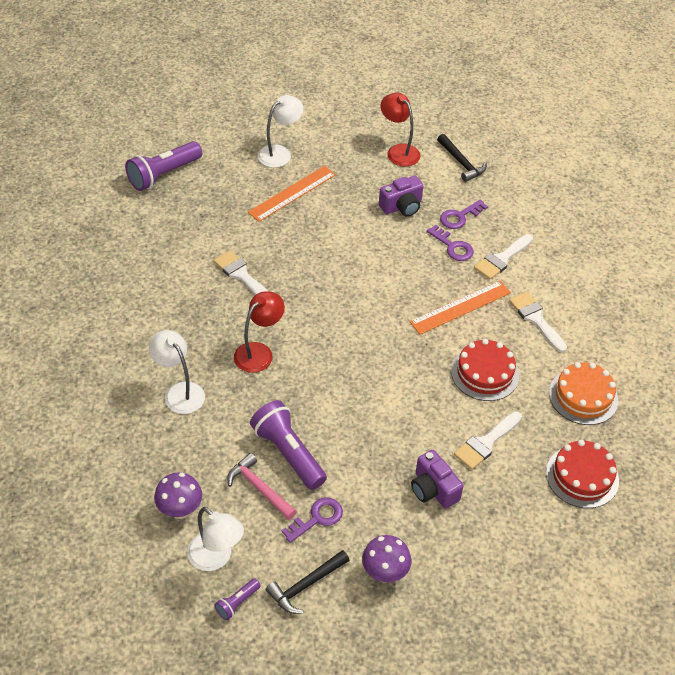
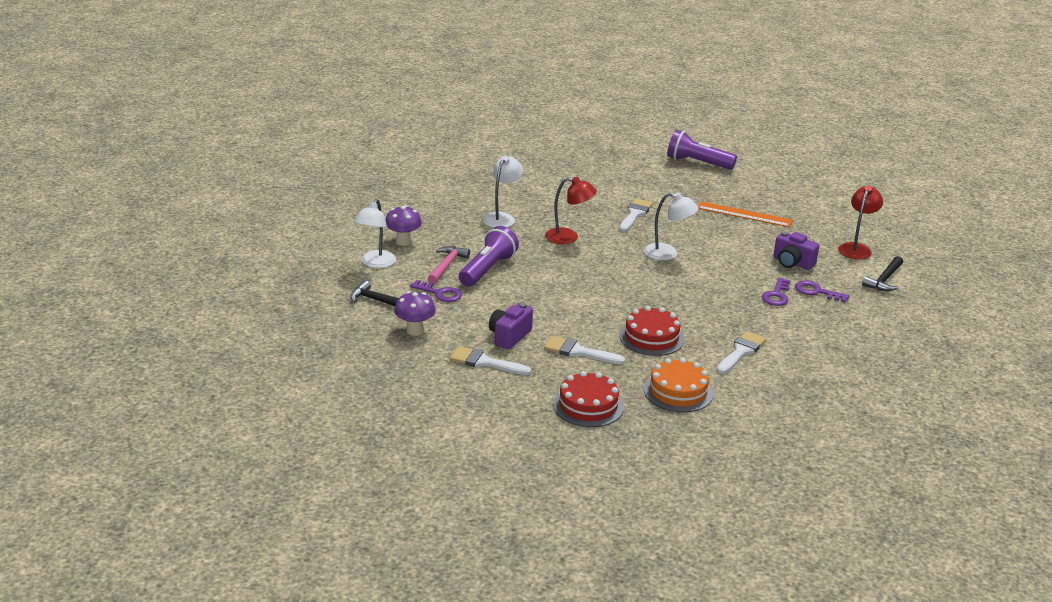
camera: 65 degrees right, 20 degrees down
(237, 603) = (346, 279): purple flashlight -> none
(280, 153) = (781, 200): white lamp -> white lamp (667, 254)
(460, 307) = (711, 312): orange ruler -> none
(502, 259) = (792, 321): white brush -> white brush (484, 362)

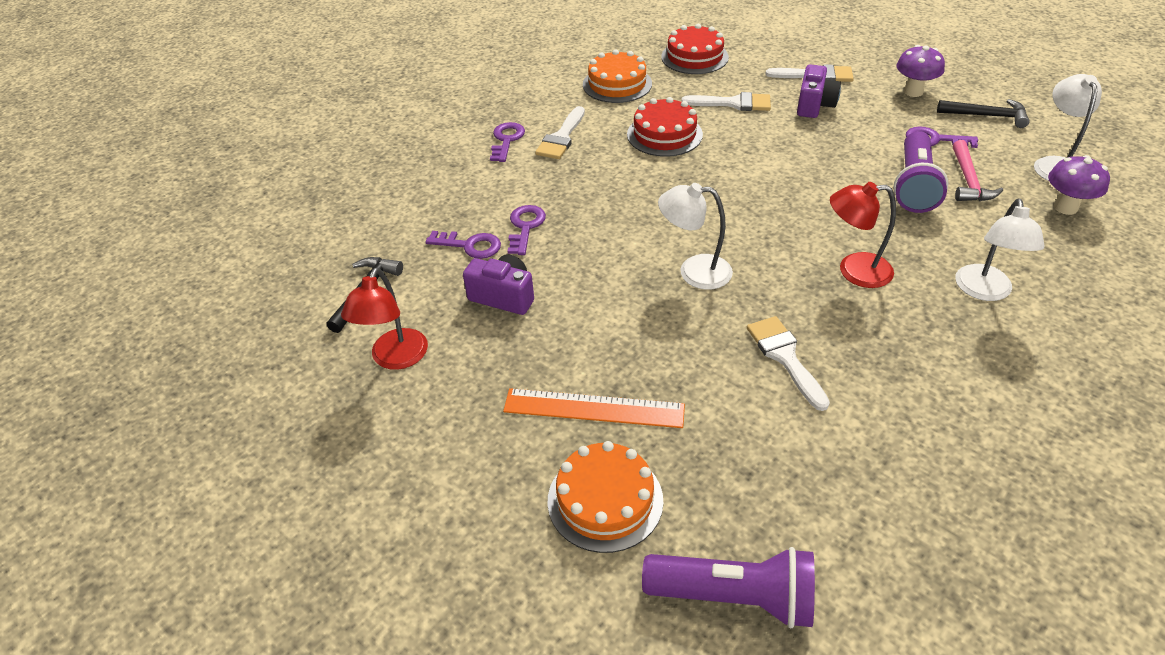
camera: 170 degrees right, 15 degrees up
(635, 214) = (785, 357): white brush -> white brush turned 150 degrees clockwise
(744, 190) = (605, 500): none -> orange cake
(790, 359) = (506, 140): none -> purple key

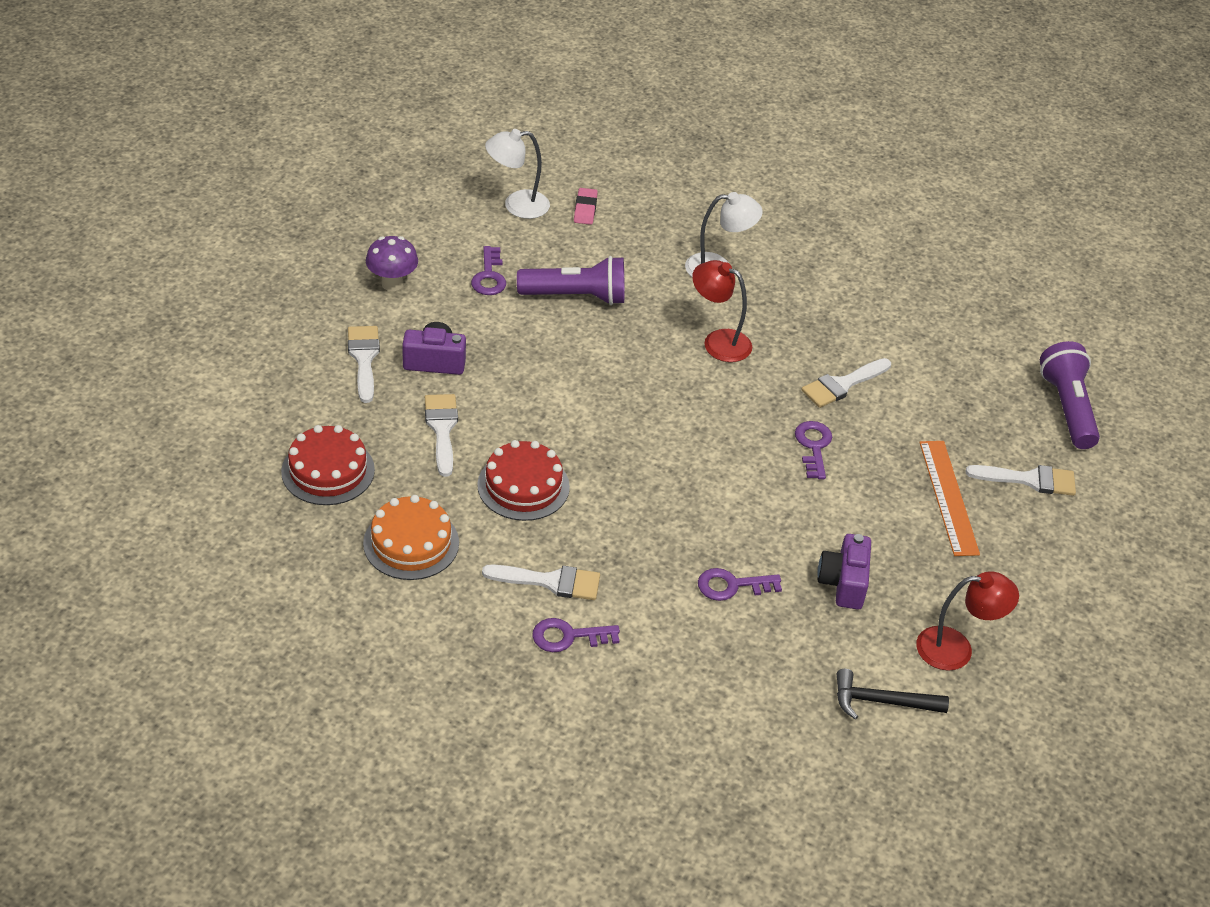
camera: 110 degrees left, 0 degrees up
(470, 245) = (778, 627): purple key -> purple key (813, 446)
(605, 500) = (1029, 480): orange cake -> white brush
(694, 271) = (756, 446): white lamp -> none
(854, 271) = (718, 341): red lamp -> red lamp turned 135 degrees clockwise
(968, 180) = (557, 261): pink hammer -> none
(986, 116) = (435, 237): black hammer -> none
(1065, 207) = (585, 209): purple mushroom -> pink eraser

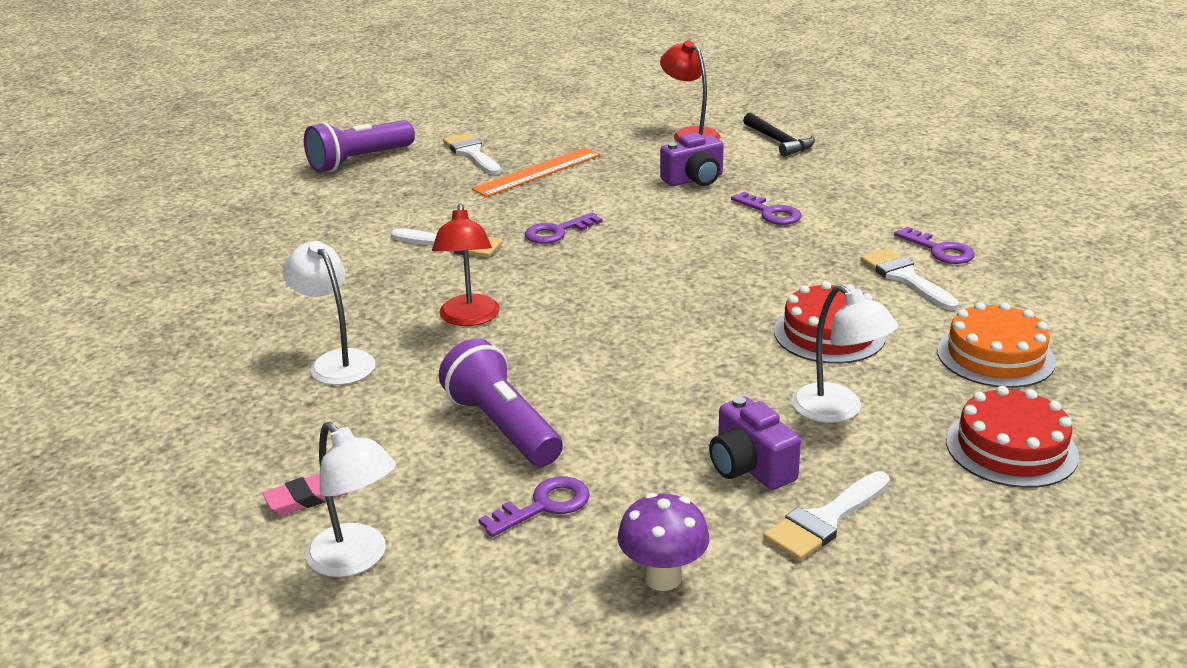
camera: 120 degrees left, 15 degrees down
(442, 429) = (838, 410): white brush -> white lamp

